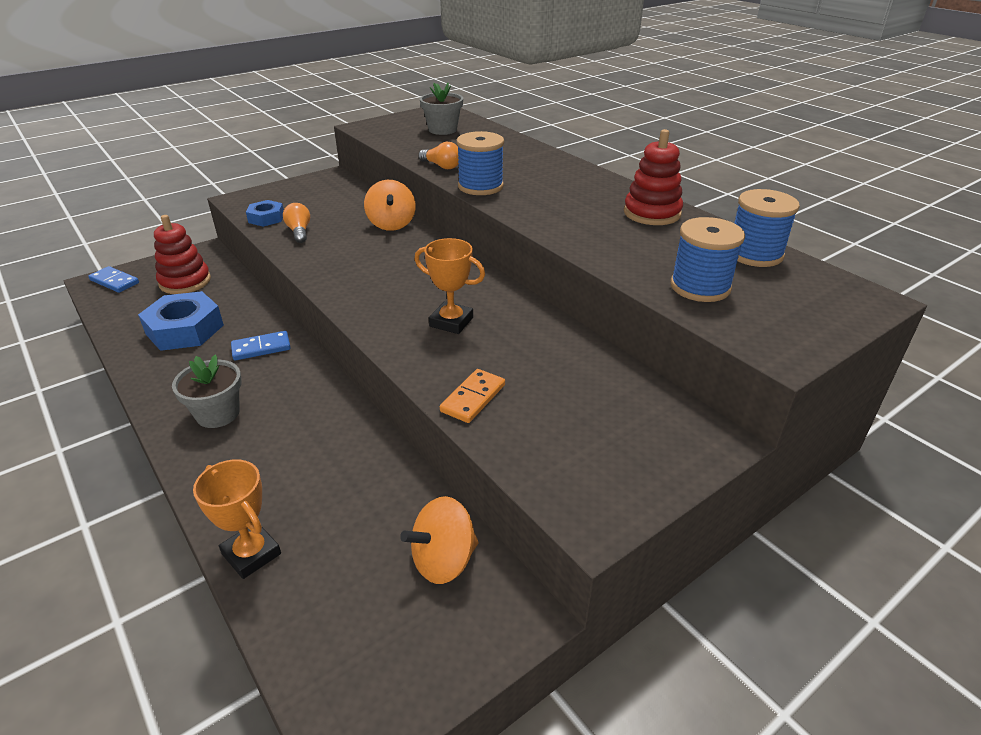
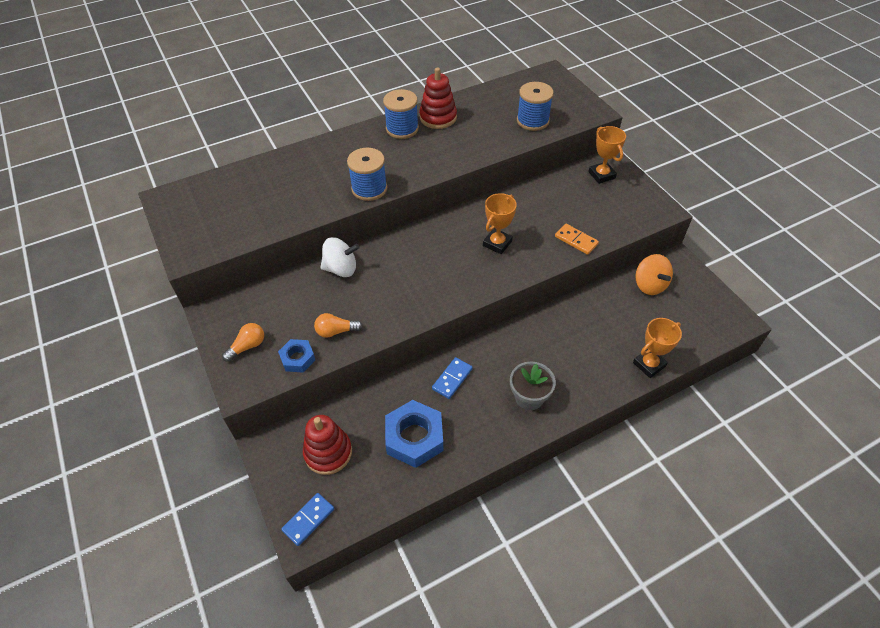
camera: 80 degrees left, 15 degrees up
(261, 348) = (452, 379): blue domino -> blue domino turned 45 degrees clockwise
(391, 224) = (341, 269): orange spinning top -> white spinning top
(441, 166) = (319, 207): orange light bulb -> orange light bulb (247, 346)
(442, 130) = (227, 200): grey flower pot -> none
(664, 427) = (601, 175): none -> orange trophy
(754, 254) = (499, 93): blue spool -> blue spool (402, 129)

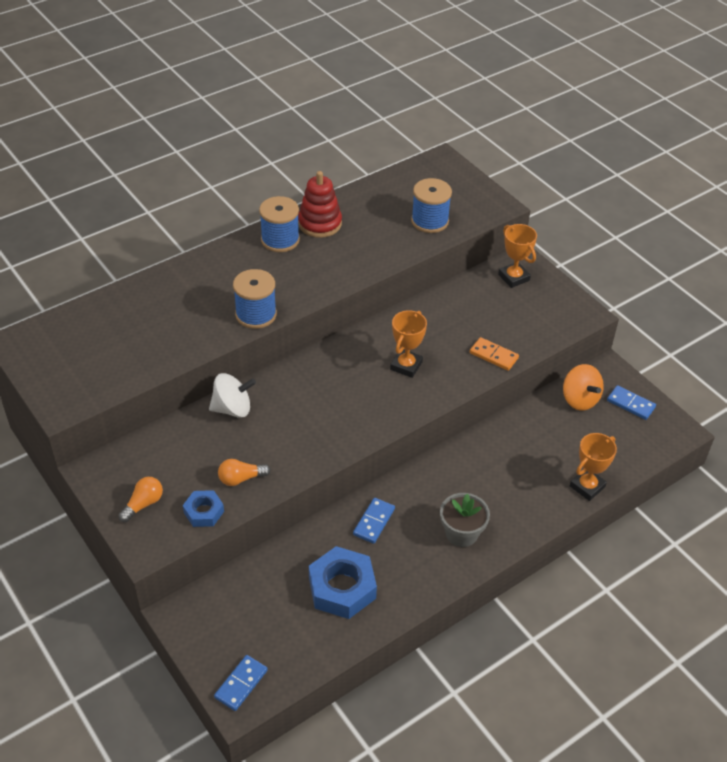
camera: 10 degrees left, 5 degrees down
(328, 452) = (249, 613): red stacking toy -> none
(695, 293) = (630, 404): none -> blue domino

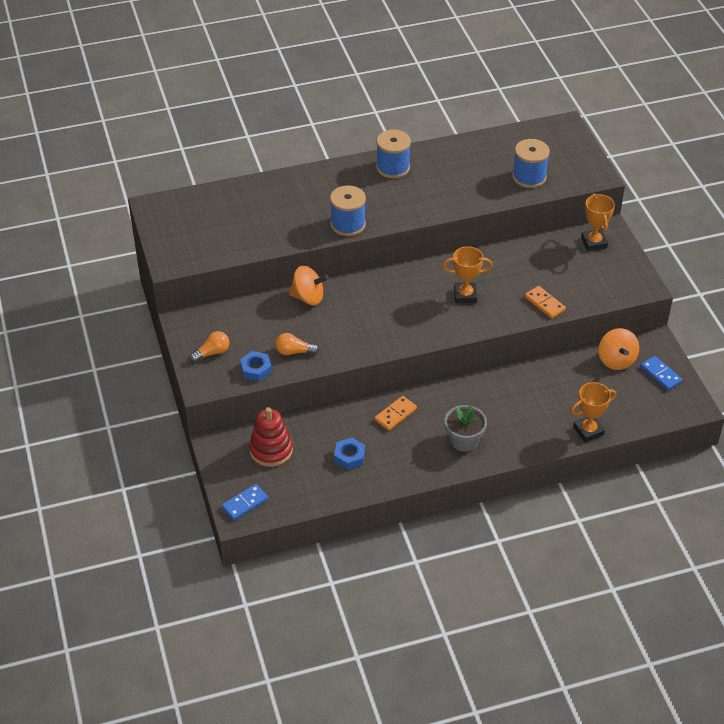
camera: 20 degrees right, 0 degrees up
(232, 408) = (308, 297): white spinning top -> orange spinning top
(320, 223) = (432, 160): red stacking toy -> red stacking toy (271, 450)
(342, 588) = (349, 456): blue nut -> blue nut, size x0.56
(374, 522) = (395, 414): blue domino -> orange domino
(406, 366) = (465, 295): orange trophy -> orange trophy turned 45 degrees clockwise

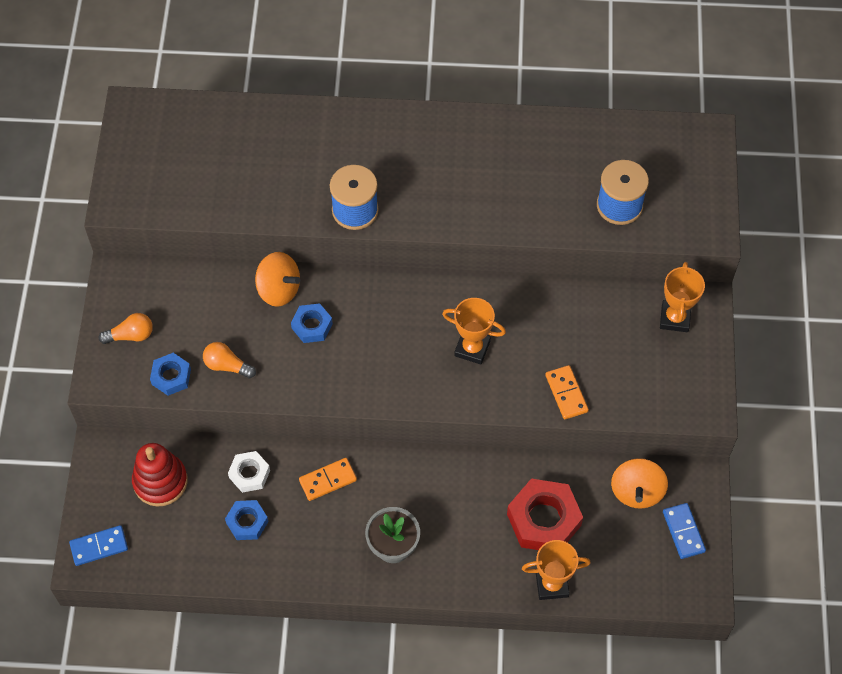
camera: 20 degrees right, 15 degrees up
(335, 427) = (249, 474): none -> white nut
(344, 312) = (312, 326): none -> blue nut
(393, 167) = (451, 137): blue spool -> none
(561, 394) = (544, 520): none -> red nut

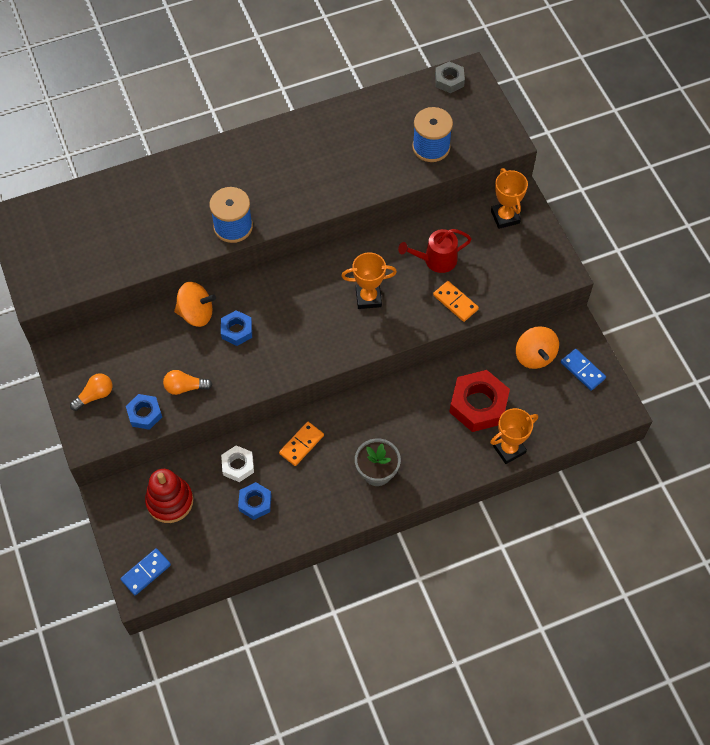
camera: 25 degrees left, 0 degrees up
(570, 336) = (436, 260): none -> red watering can
(681, 135) = (449, 80): none -> grey nut

